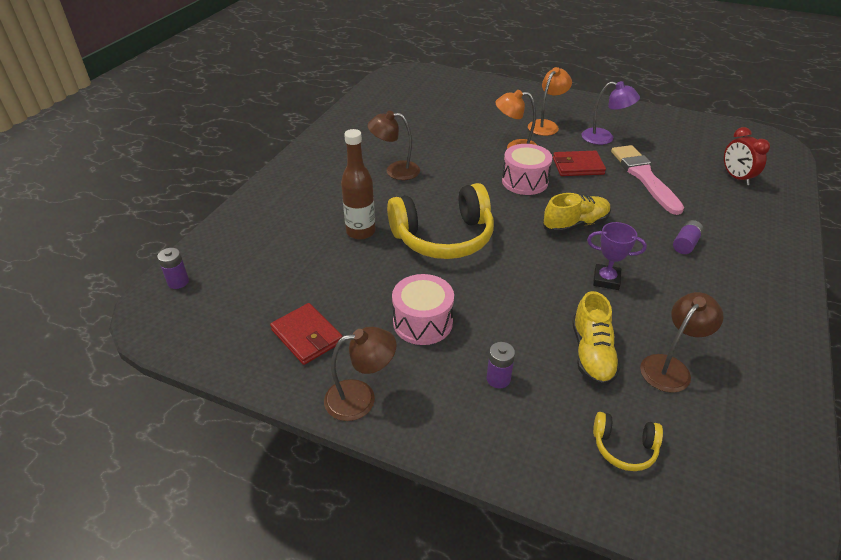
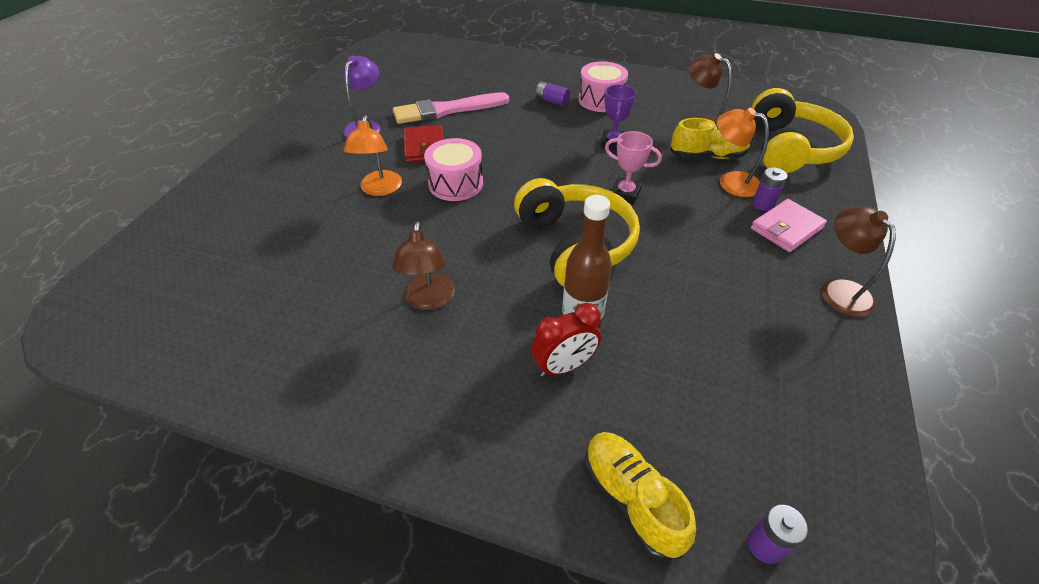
camera: 95 degrees left, 5 degrees up
(307, 336) = (786, 347): red wallet -> none
(422, 322) = (719, 254): pink drum -> pink drum (601, 100)
(456, 386) = (786, 228): none -> pink wallet
(515, 276) = (625, 193): none -> pink trophy
(546, 125) = (326, 164): orange lamp -> orange lamp (731, 181)
(575, 224) = (533, 154): yellow shoe -> yellow shoe (631, 499)
(624, 447) = (789, 149): yellow headphones -> yellow headphones, size x2.17
(736, 177) = (448, 67): red clock -> red clock (564, 366)

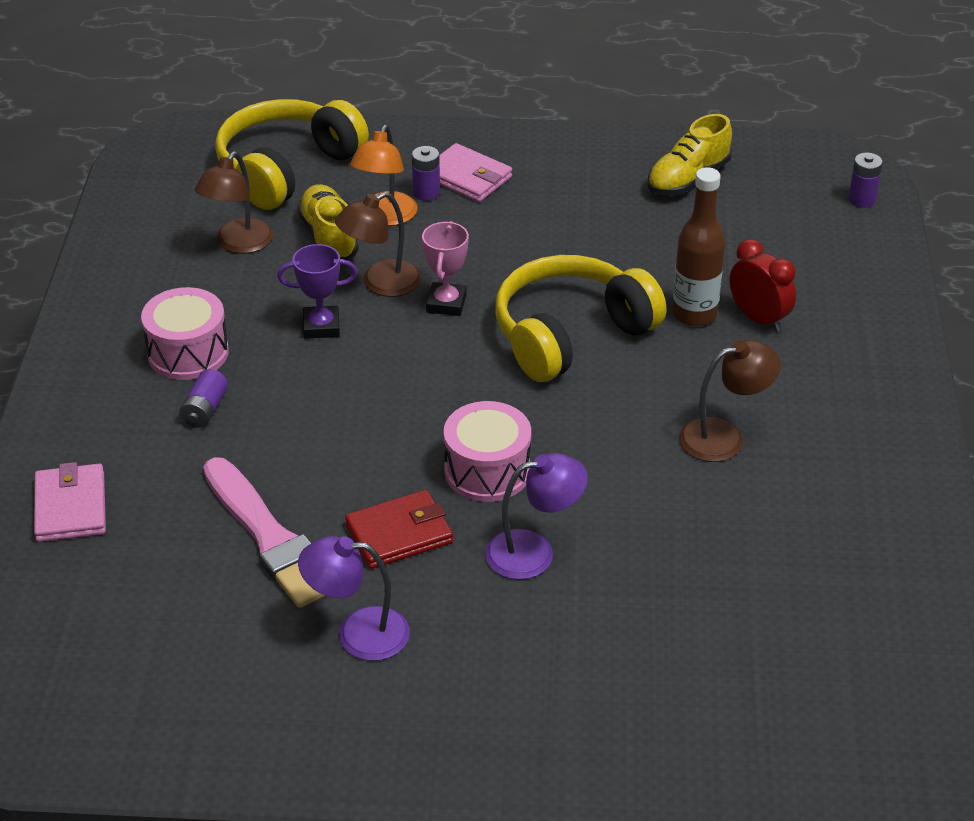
camera: 105 degrees left, 5 degrees down
(379, 189) = (534, 552): orange lamp -> purple lamp
(498, 65) = (70, 507): none -> pink wallet
(631, 499) = (868, 265): yellow shoe -> yellow shoe (688, 179)
(789, 149) = (287, 168): yellow headphones -> yellow headphones turned 45 degrees counterclockwise
(839, 290) = (558, 149): brown lamp -> brown lamp (380, 283)

